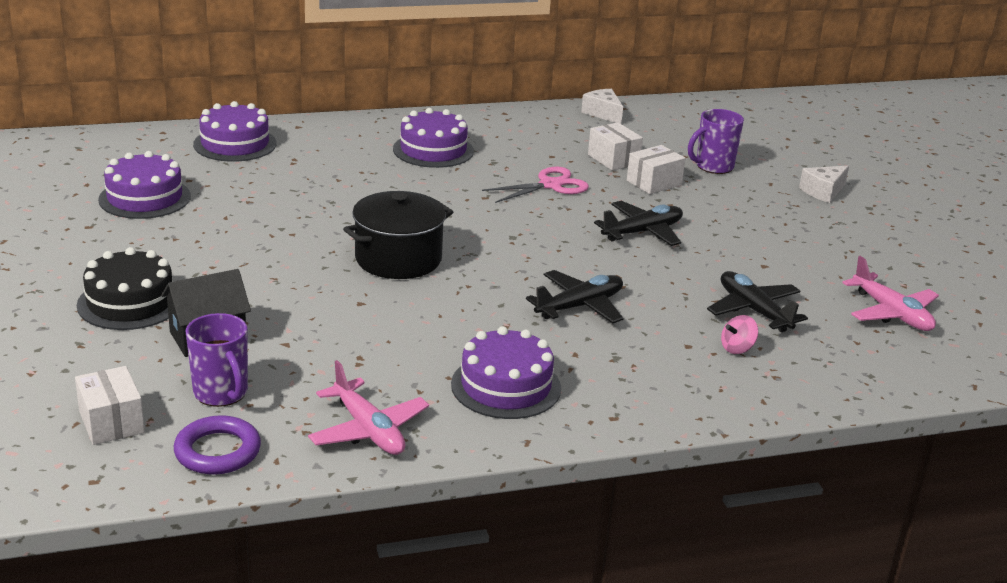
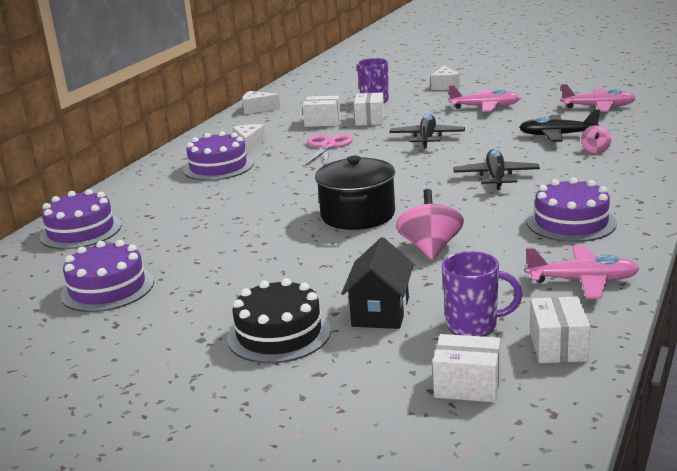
camera: 45 degrees left, 5 degrees down
(217, 451) = (558, 346): purple ring -> white box
(362, 322) = (430, 248): none -> pink spinning top
(503, 145) = (249, 145): none -> white cheese
(786, 238) = (485, 107): none -> pink plane

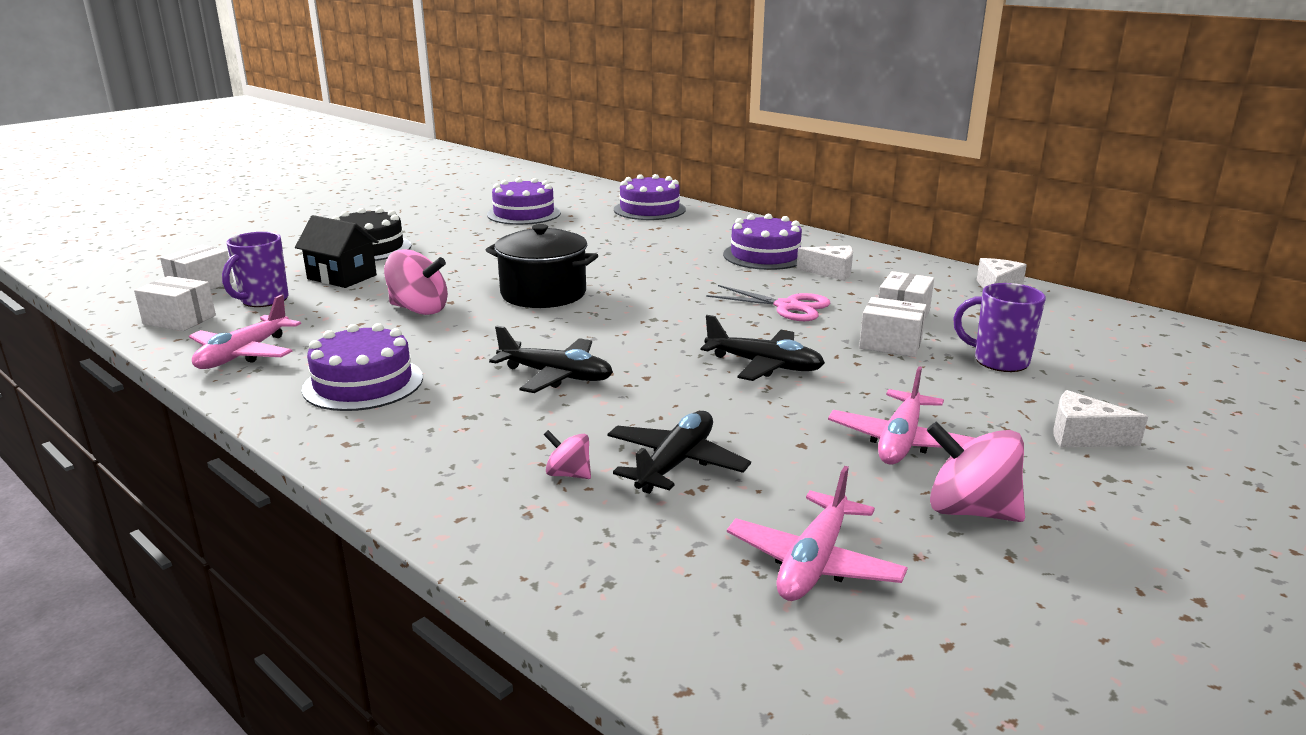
camera: 105 degrees right, 0 degrees up
(530, 94) = (970, 510): none -> pink spinning top

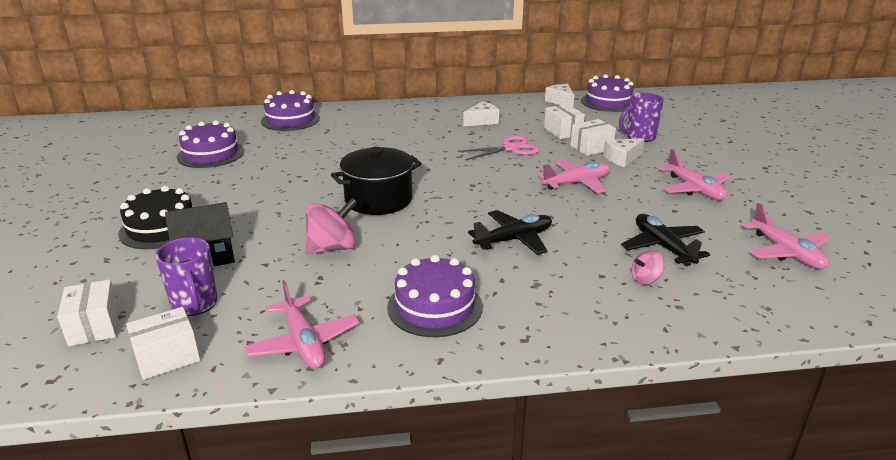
camera: 50 degrees left, 5 degrees up
(764, 365) = (576, 183): black plane -> pink plane
(765, 255) = (430, 124): purple cake -> purple cake (608, 102)
(970, 510) = (769, 203): pink spinning top -> none
(1083, 436) = (727, 155): white cheese -> white cheese (622, 159)

